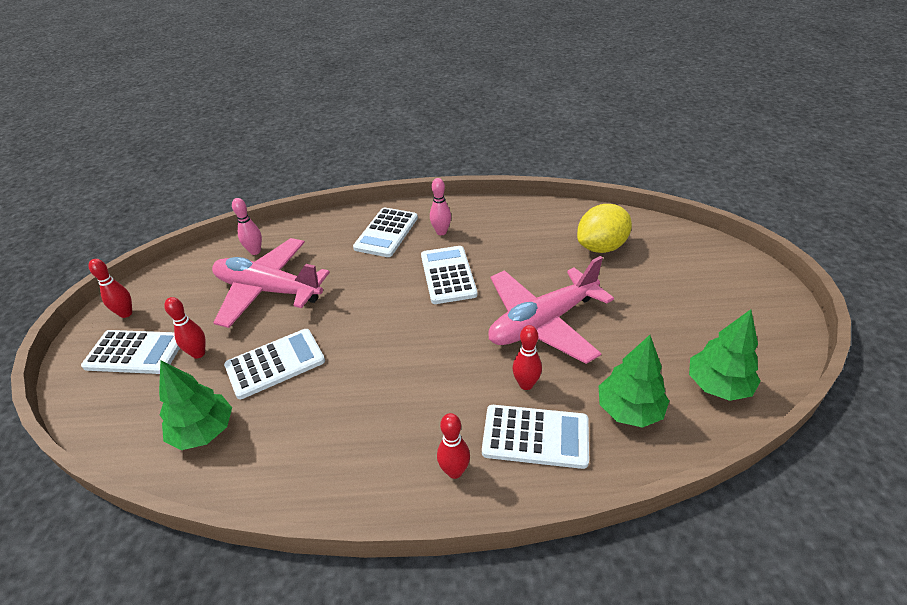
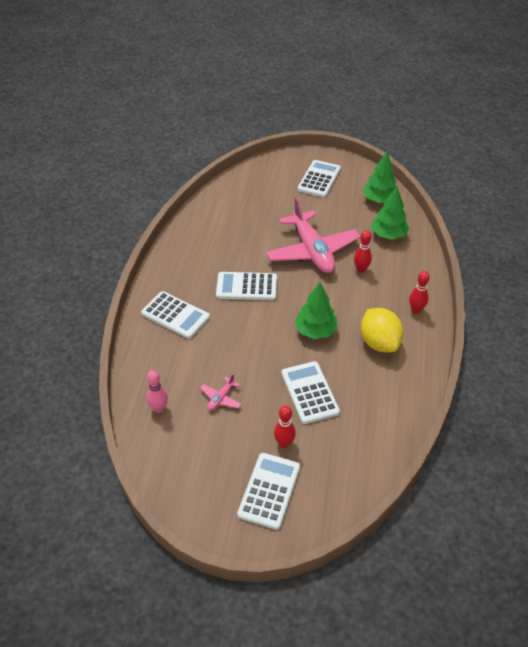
camera: 80 degrees left, 5 degrees up
(126, 313) = (212, 507): red bowling pin -> none
(204, 431) = (364, 433): green tree -> green tree (315, 331)
(268, 290) = (221, 398): pink plane -> pink plane, size x0.40
(441, 232) = (191, 282): pink bowling pin -> none
(535, 436) = (399, 274): white calculator -> white calculator (319, 179)
(601, 247) = (248, 207): yellow lemon -> yellow lemon (379, 343)

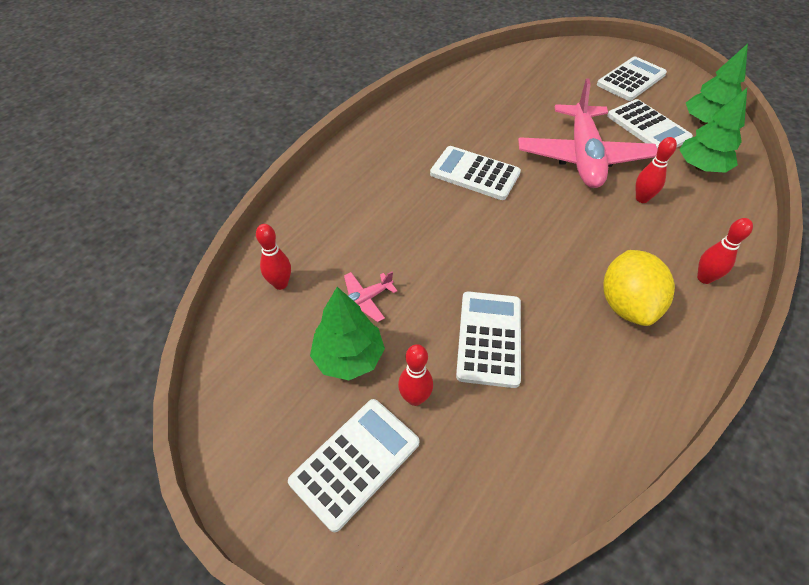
camera: 25 degrees right, 5 degrees up
(159, 409) = (280, 284): pink bowling pin -> red bowling pin
(175, 315) = (369, 179): white calculator -> white calculator (648, 127)
(315, 331) = (539, 257): green tree -> green tree (349, 357)

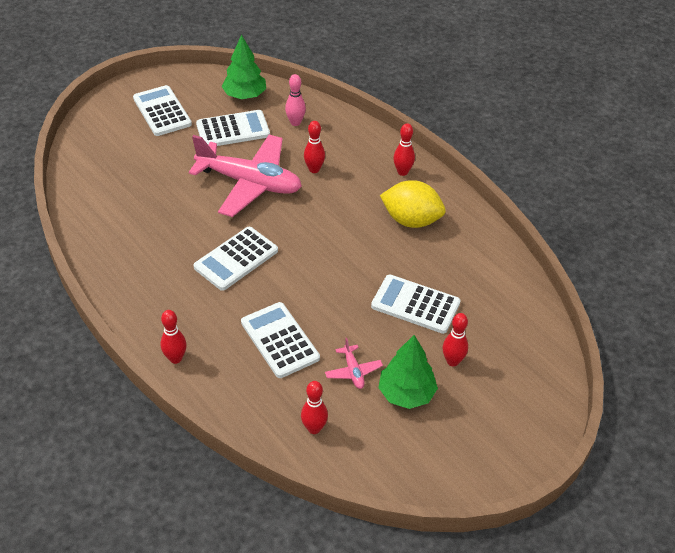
camera: 75 degrees left, 5 degrees down
(337, 167) = (175, 358): none -> red bowling pin
(355, 462) = (492, 407): white calculator -> white calculator (279, 340)
(701, 167) = (295, 122): green tree -> pink bowling pin

